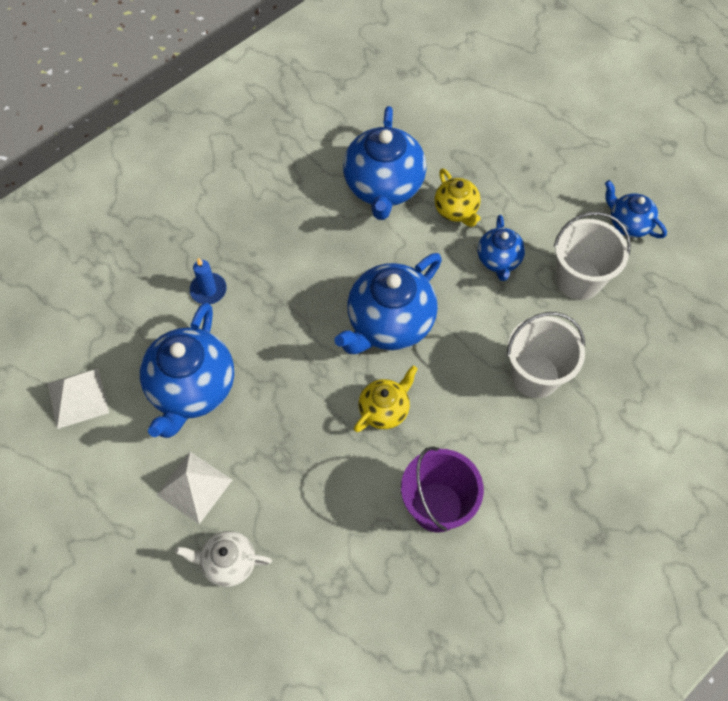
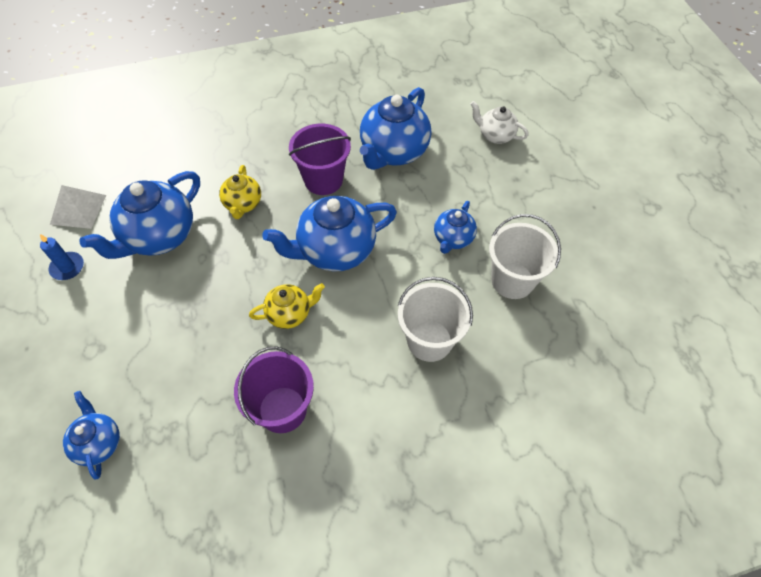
camera: 25 degrees right, 5 degrees down
(194, 487) = (111, 307): white pyramid -> none
(208, 290) = (217, 173): blue candle -> blue candle (67, 267)
(228, 563) = (95, 375): white teapot -> white teapot (495, 135)
(329, 250) = (323, 180): none -> purple bucket
(456, 210) = (440, 189): yellow teapot -> yellow teapot (243, 204)
(628, 224) = (582, 254): blue teapot -> blue teapot (99, 443)

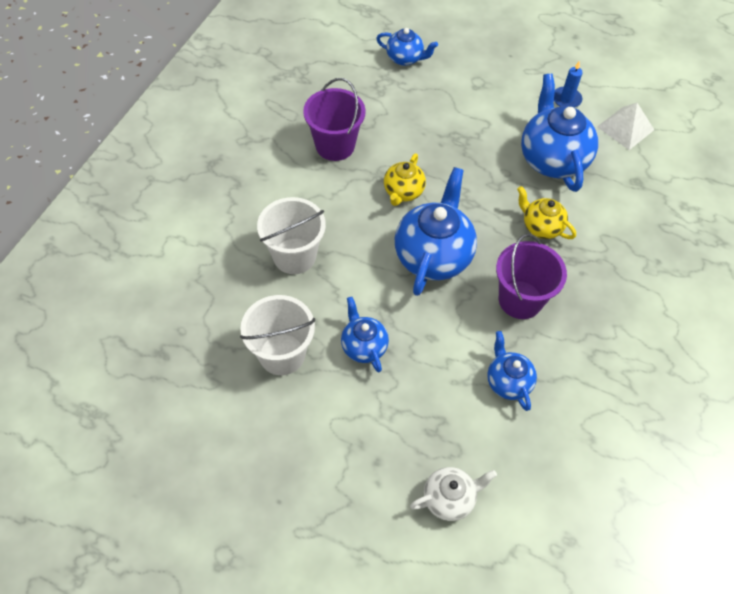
camera: 130 degrees right, 0 degrees up
(393, 152) = (508, 382): blue teapot -> blue teapot, size x0.55

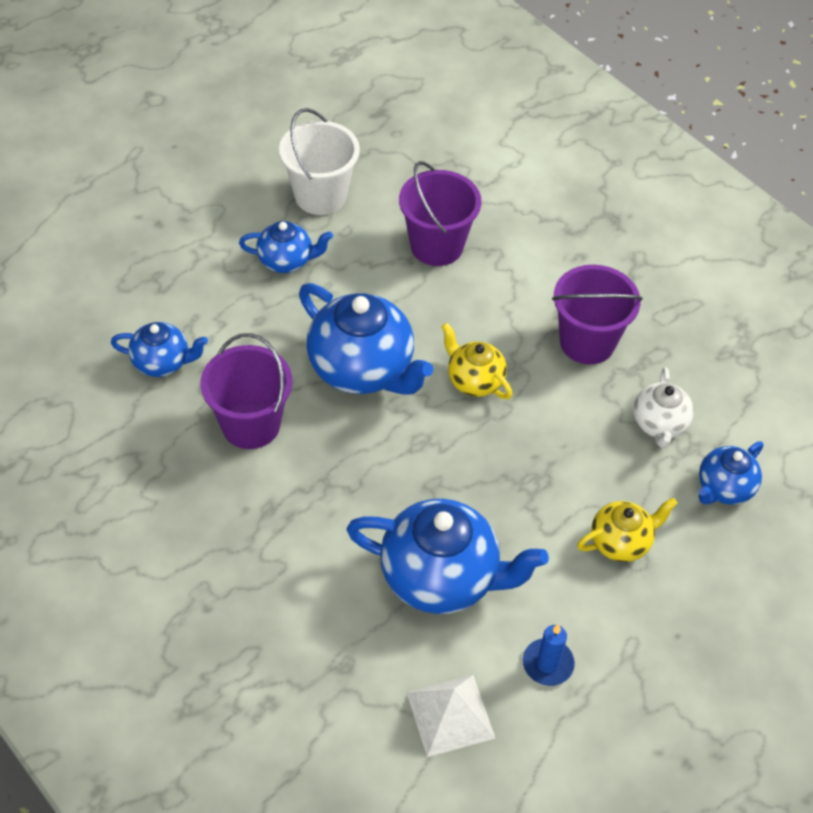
camera: 115 degrees right, 5 degrees down
(294, 256) = (436, 246): white bucket -> purple bucket
(449, 498) = (84, 260): white teapot -> white teapot (659, 424)
(541, 227) = (338, 502): yellow teapot -> yellow teapot (621, 542)

